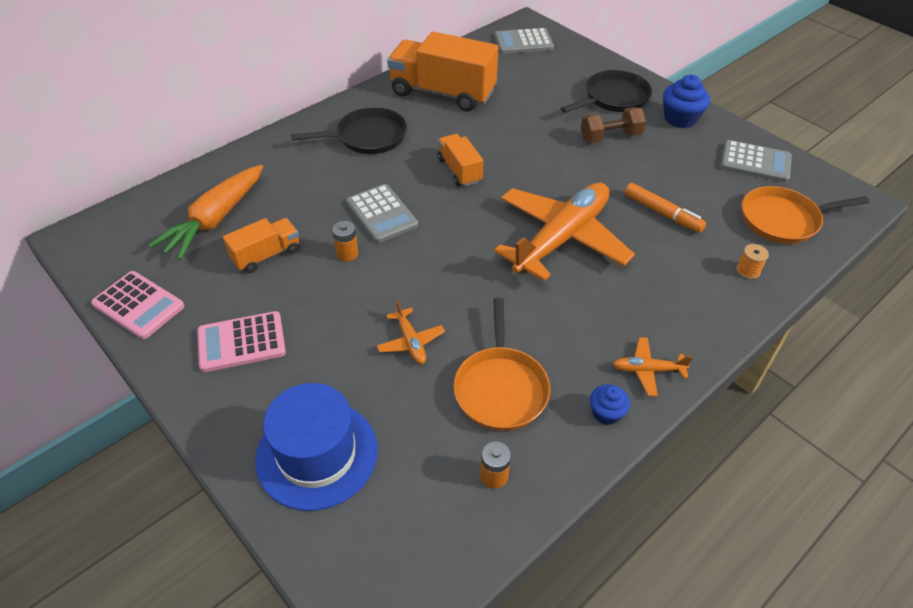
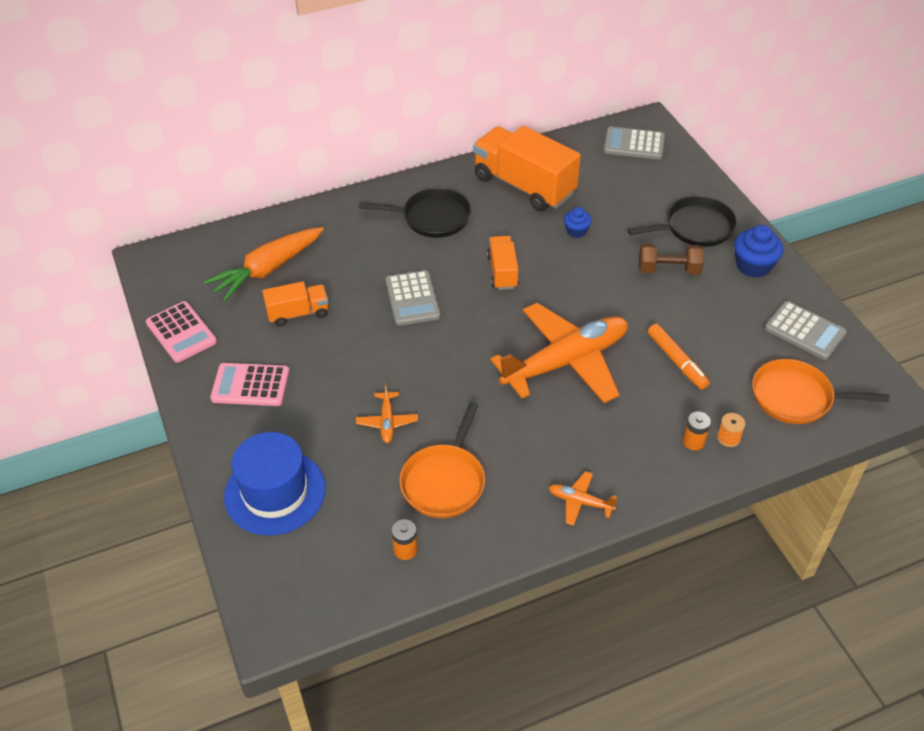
camera: 20 degrees right, 0 degrees up
(347, 253) = (367, 329): orange battery -> orange battery (693, 441)
(606, 413) = (524, 527): blue cupcake -> blue cupcake (576, 231)

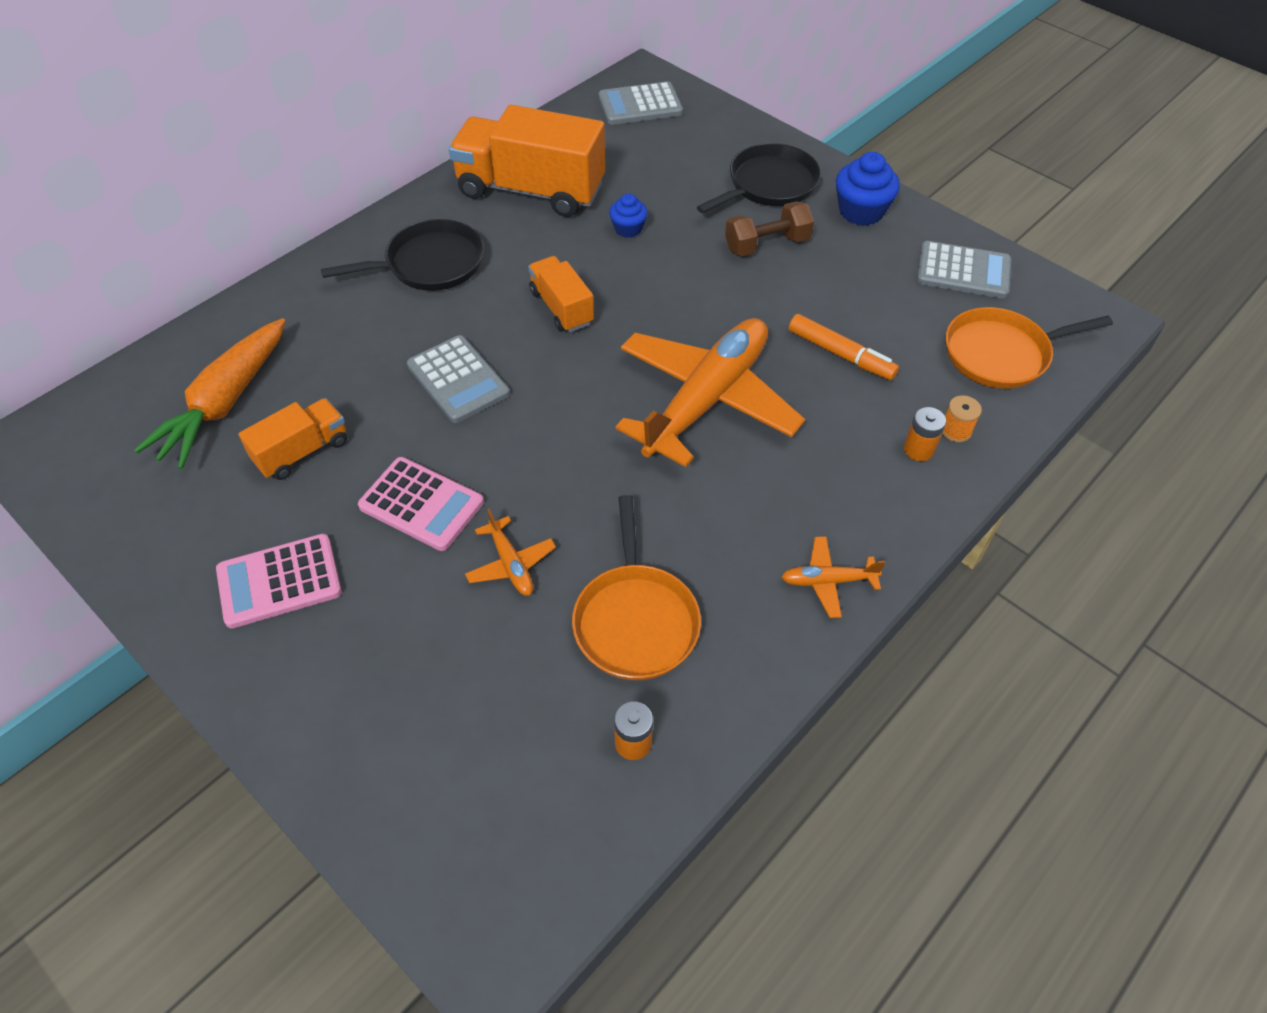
camera: 25 degrees left, 5 degrees up
(181, 332) = (129, 538): pink calculator -> pink calculator (421, 504)
(275, 492) = (396, 732): blue hat -> none

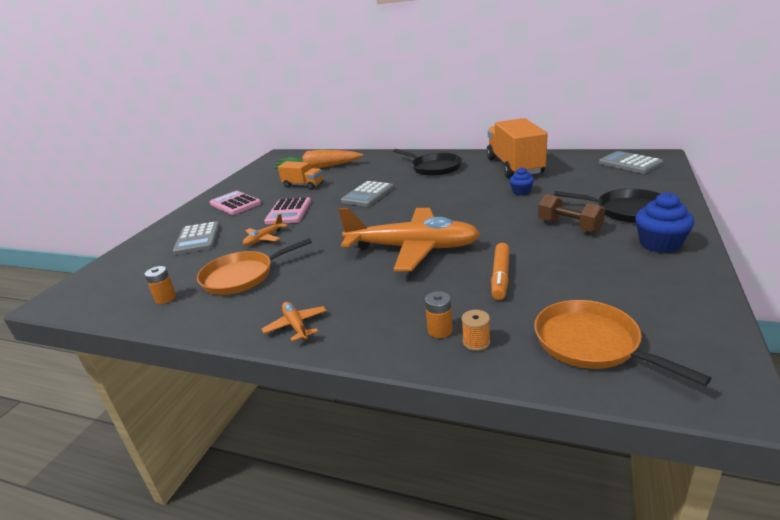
camera: 70 degrees right, 25 degrees down
(561, 307) = (440, 197): orange truck -> none
(963, 271) = (665, 300): grey calculator -> grey calculator (197, 239)

